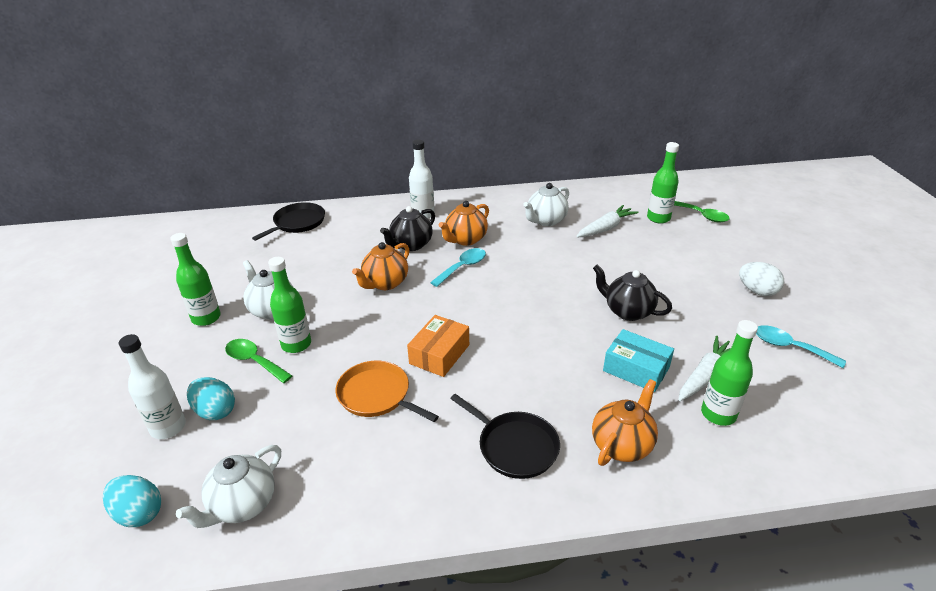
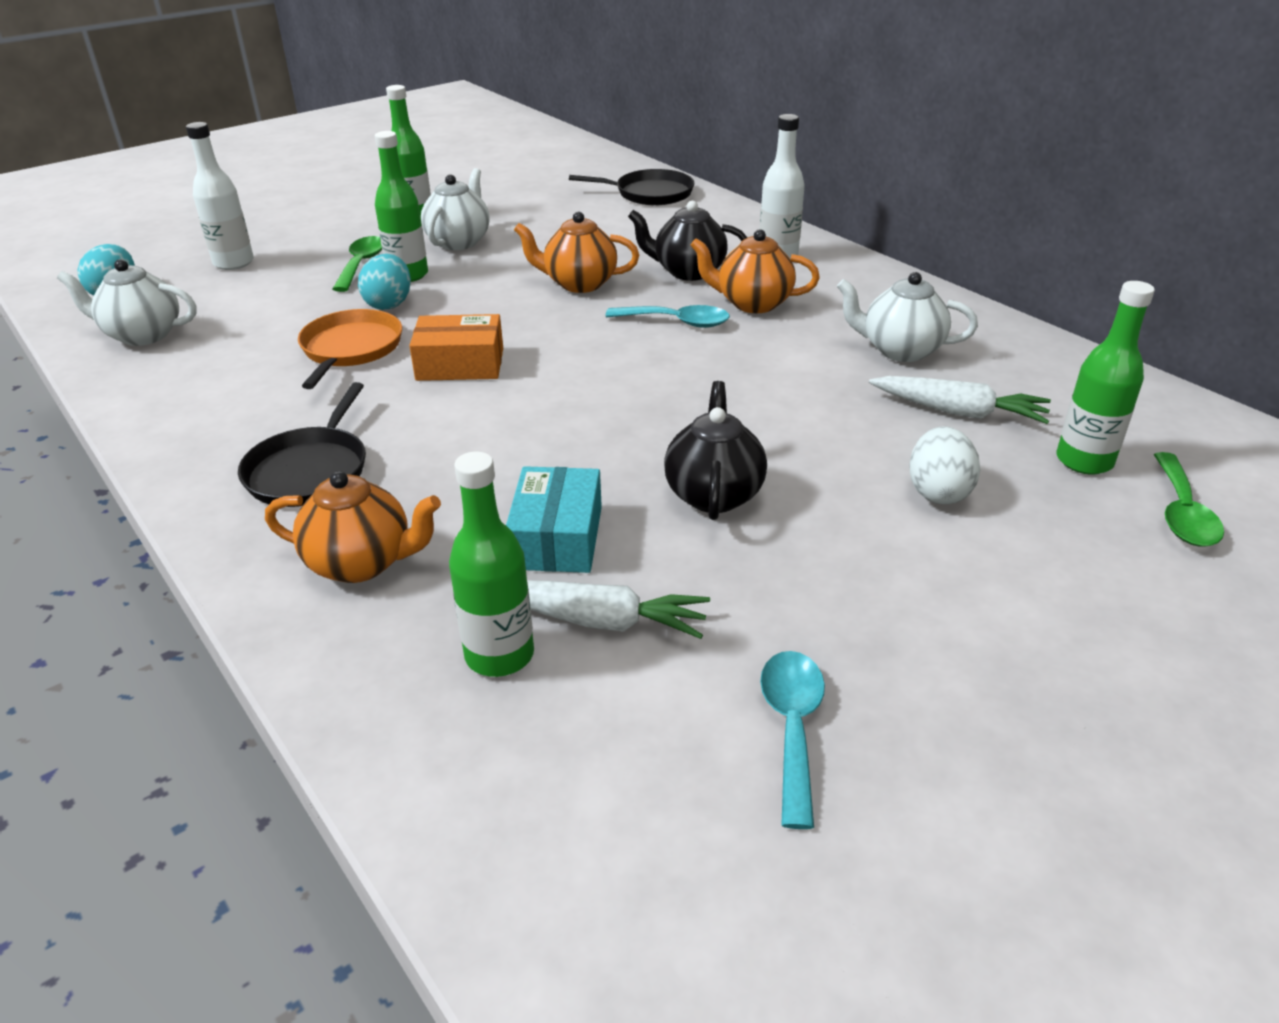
camera: 60 degrees right, 0 degrees up
(215, 411) = (269, 274): turquoise egg -> turquoise egg (389, 304)
(757, 291) = (962, 646): white egg -> white egg (938, 492)

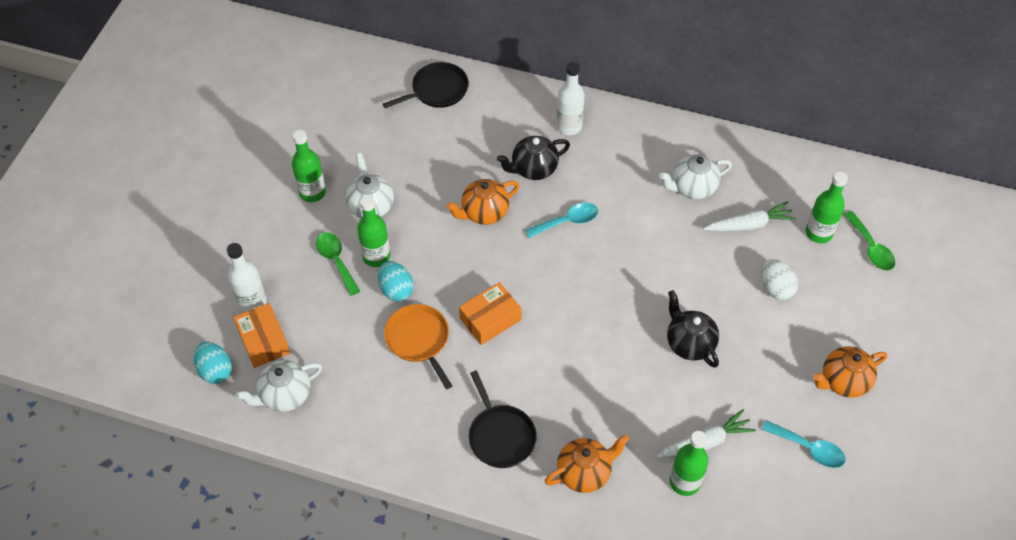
camera: 35 degrees left, 20 degrees up
(195, 291) = (263, 341): none -> orange box
(557, 538) = (649, 409): turquoise box -> none
(752, 303) = (592, 183): orange teapot -> orange teapot (843, 381)
(792, 728) = (809, 448): turquoise spoon -> turquoise spoon turned 150 degrees clockwise

